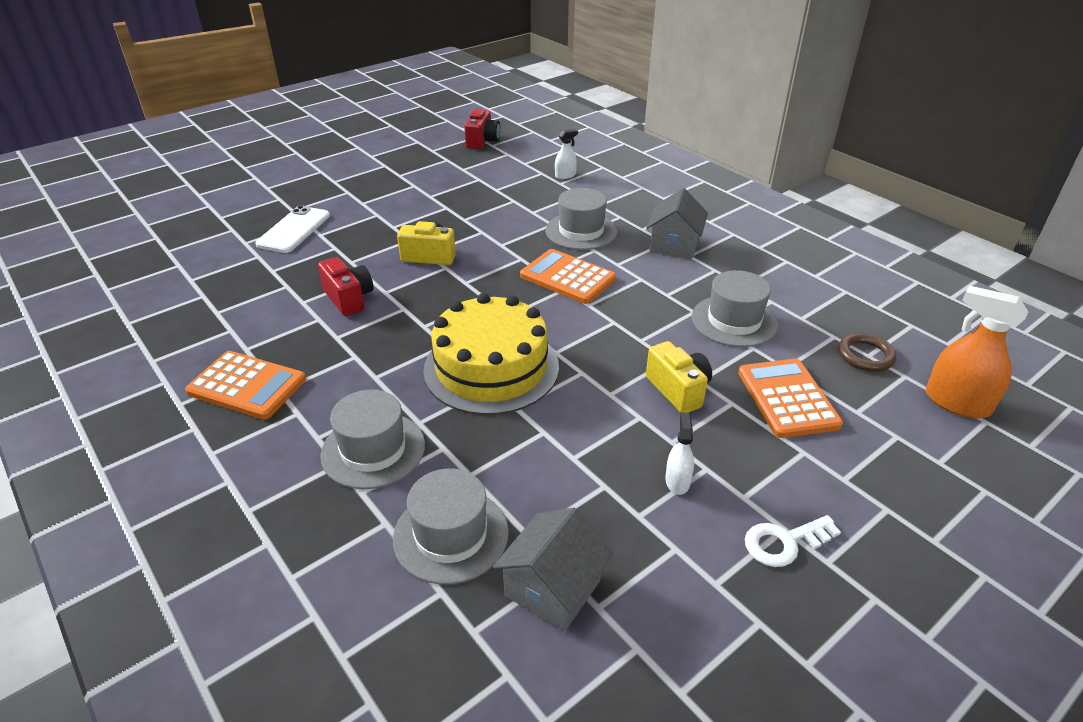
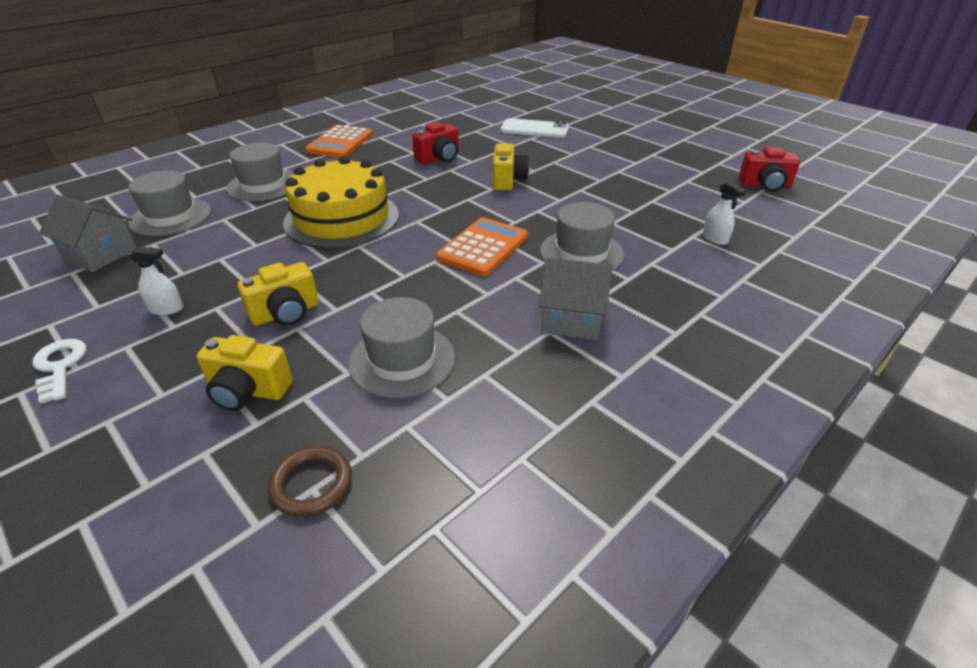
camera: 85 degrees right, 0 degrees up
(787, 398) = (248, 391): orange calculator -> yellow camera
(957, 403) = (177, 581): orange spray bottle -> none

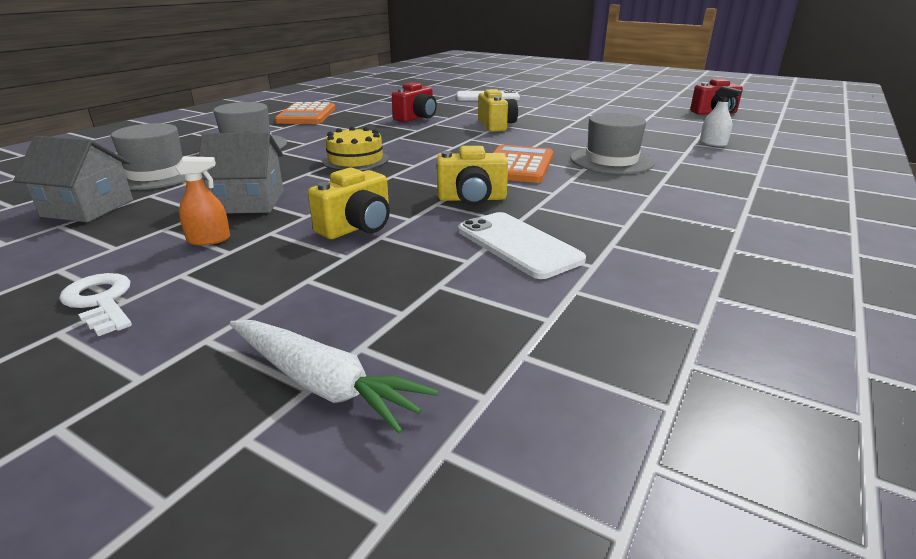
camera: 15 degrees left, 10 degrees down
(156, 484) = (323, 384): none -> white carrot
(166, 309) = (209, 240): white spray bottle -> orange spray bottle
(248, 391) = (368, 289): yellow camera -> yellow camera (472, 199)
(311, 484) = (517, 351): brown ring -> none
(342, 218) = (355, 160): yellow cake -> yellow cake, size x0.55
(402, 360) = (518, 245): grey hat -> white phone
(572, 319) = (650, 200): grey house -> grey house (249, 202)

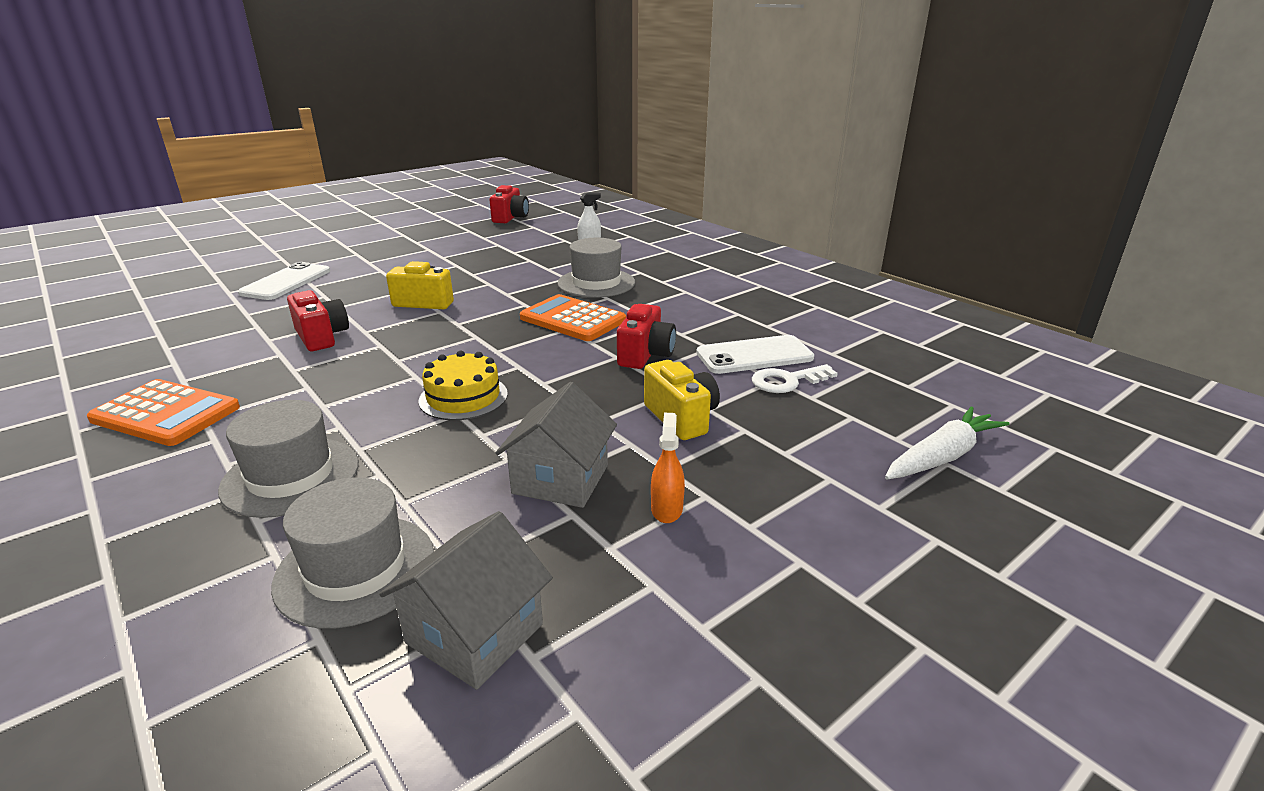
camera: 70 degrees left, 0 degrees up
(100, 301) = (800, 578): white key -> white key (787, 381)
(472, 199) = (645, 355): yellow camera -> red camera

